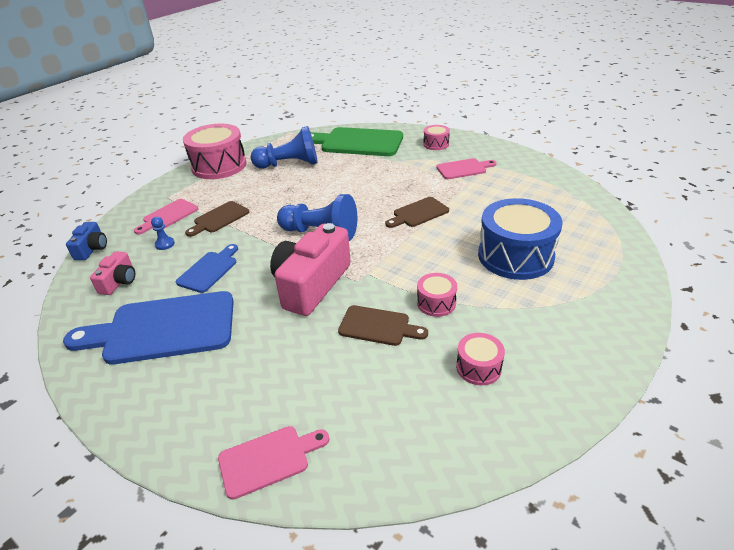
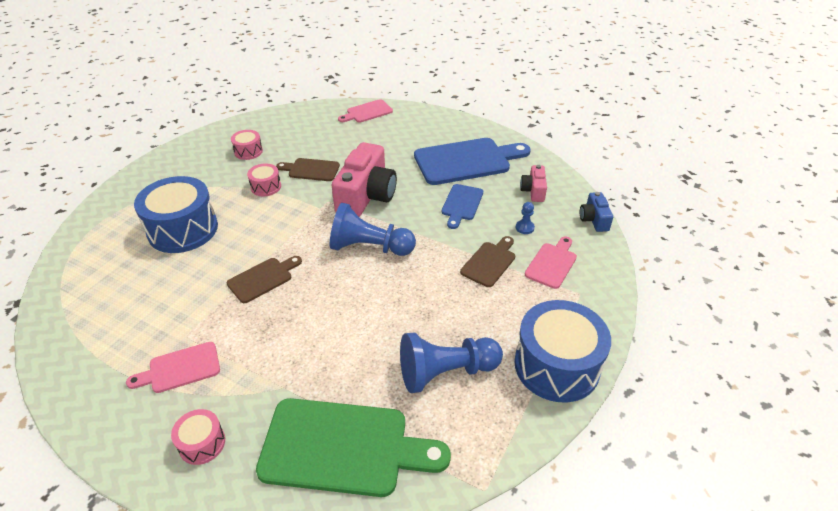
camera: 170 degrees right, 5 degrees up
(219, 166) = (556, 365): pink drum -> blue drum

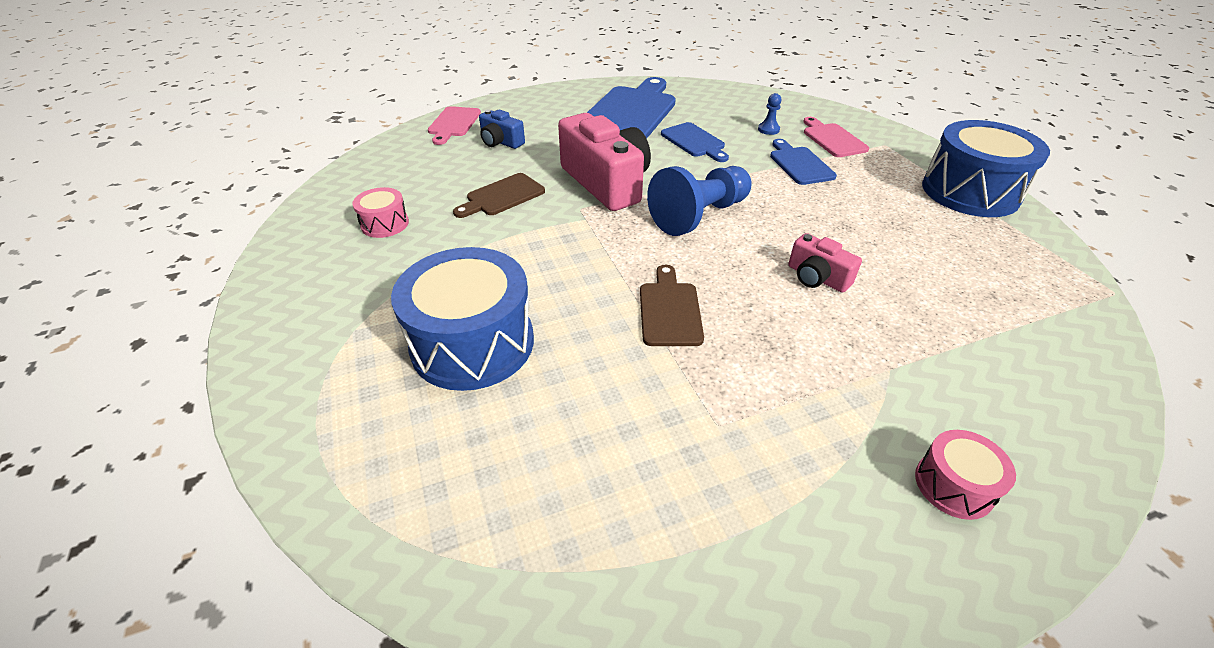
camera: 50 degrees left, 0 degrees up
(180, 368) = (784, 456): pink cutting board -> none
(266, 187) = (484, 239): pink drum -> none
(343, 448) = (1019, 360): green cutting board -> none
(446, 372) = (940, 249): blue pawn -> none
(490, 262) = (799, 164): brown cutting board -> blue cutting board
(533, 191) = (720, 105): pink camera -> pink camera (817, 277)
(594, 219) = (793, 100): blue camera -> blue camera (501, 142)

